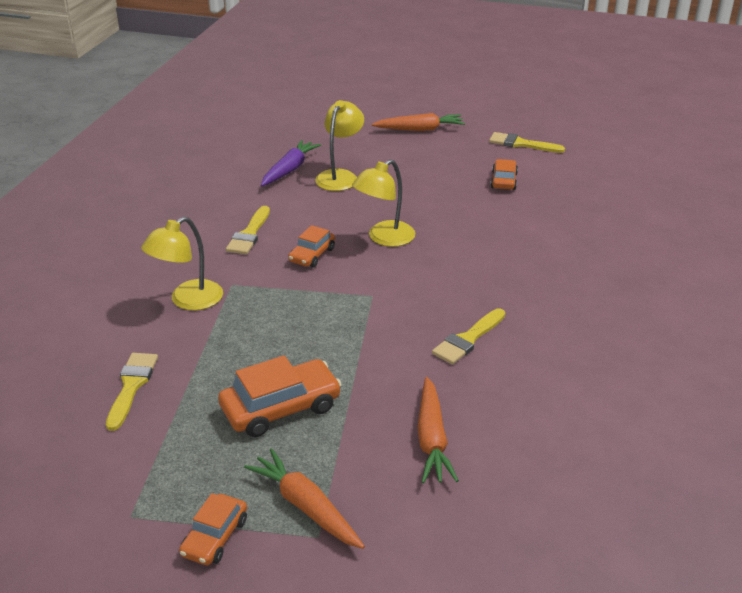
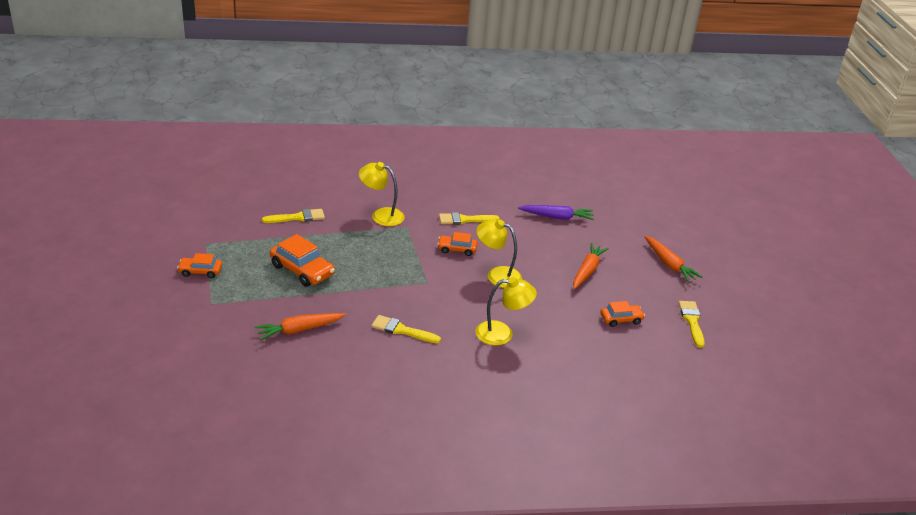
camera: 65 degrees right, 0 degrees up
(306, 507) = (230, 295): orange carrot -> orange carrot (587, 271)
(340, 176) = (565, 240): yellow lamp -> yellow lamp (502, 334)

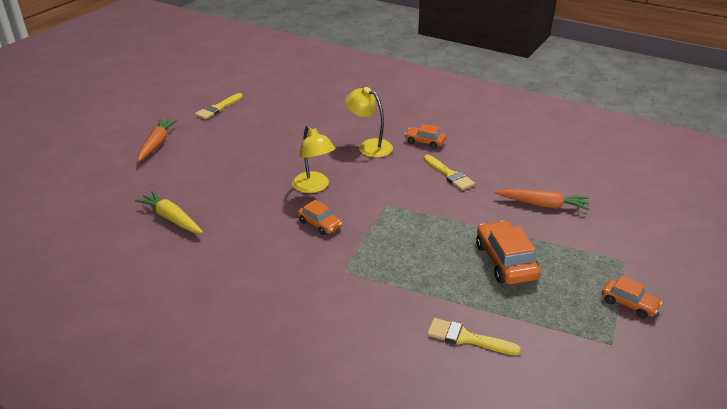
camera: 140 degrees left, 0 degrees up
(381, 215) = (357, 298): yellow lamp -> none
(464, 220) = (269, 253): yellow brush -> none
(556, 217) = (172, 219): purple carrot -> yellow carrot
(587, 271) = (231, 163): orange carrot -> none
(621, 319) = (265, 125): orange car -> orange car (424, 142)

